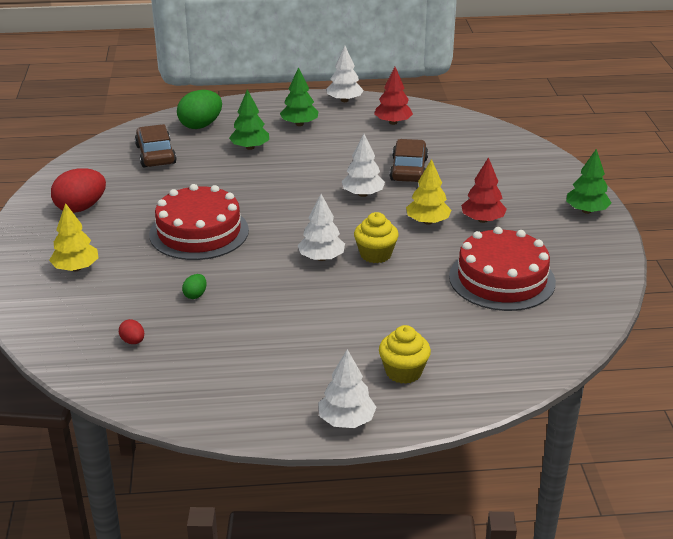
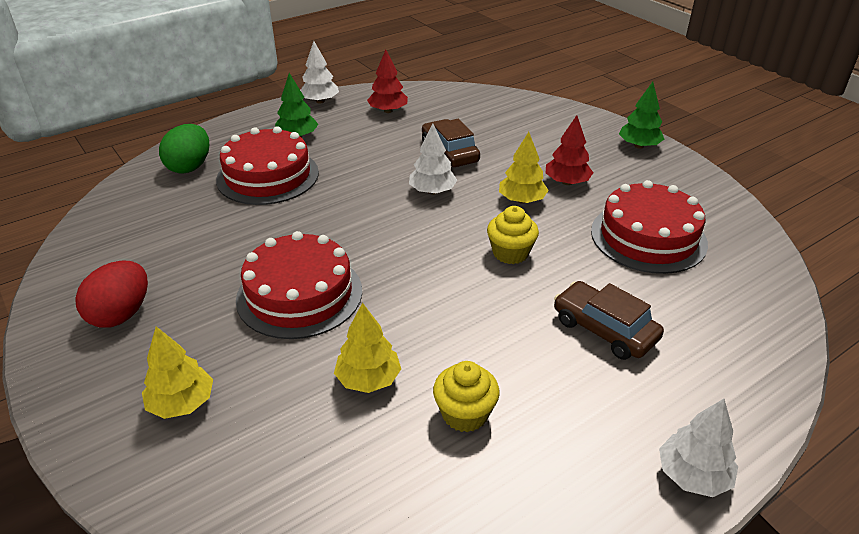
camera: 30 degrees left, 5 degrees up
(133, 341) = (349, 482): red egg -> none
(155, 155) = (164, 216): brown car -> brown car (604, 329)
(195, 295) = (368, 379): green egg -> yellow tree
(250, 147) = (268, 176): green tree -> red cake
(321, 258) = (462, 277): white tree -> none
(403, 372) = (678, 382): yellow cupcake -> yellow cupcake (465, 414)

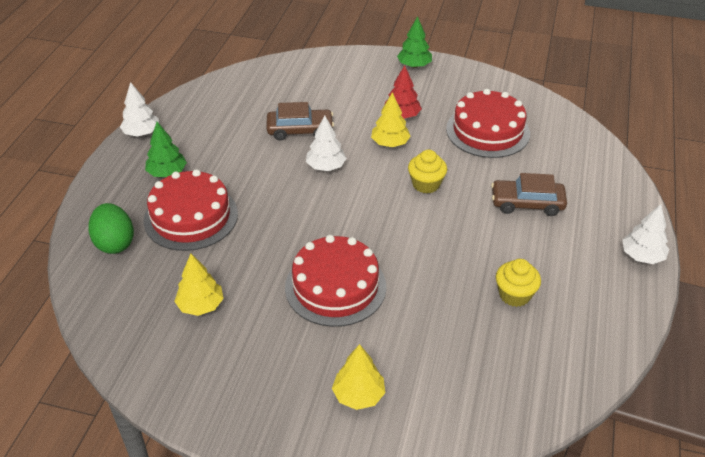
camera: 40 degrees left, 5 degrees up
(121, 314) = (234, 374): red egg -> none
(368, 379) = (444, 310): yellow tree -> yellow tree (201, 305)
(388, 111) = (209, 116): red tree -> none
(449, 153) = (300, 130): brown car -> brown car turned 150 degrees clockwise

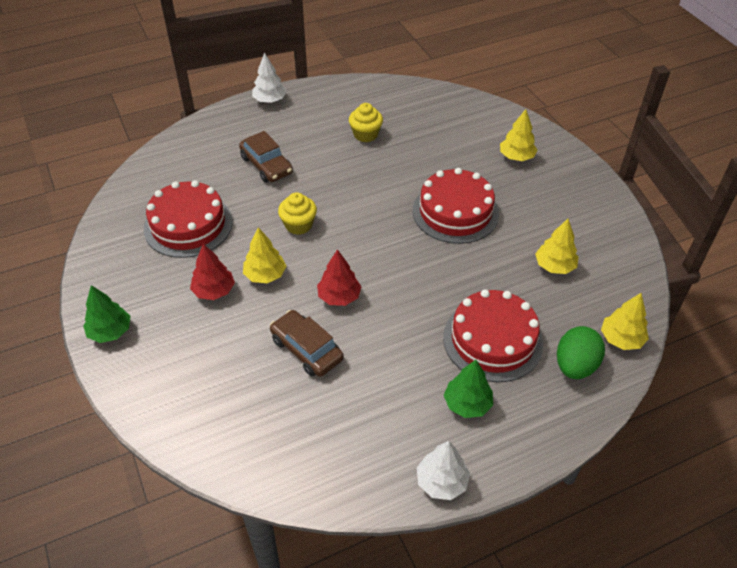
camera: 130 degrees left, 5 degrees up
(93, 287) = (621, 339): none -> yellow tree
(326, 166) = (339, 297): white tree -> red tree

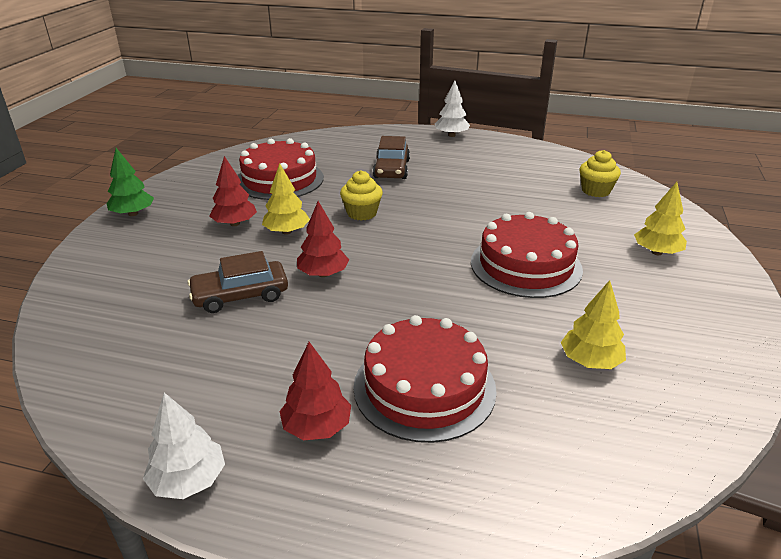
camera: 40 degrees right, 15 degrees down
(306, 349) = (240, 295): brown car -> brown car turned 105 degrees counterclockwise
(365, 134) = (507, 181): yellow cupcake -> yellow cupcake (595, 191)
(467, 404) = (317, 427): green tree -> red tree
(575, 366) = (494, 472): green egg -> none
(621, 339) = (598, 484): yellow tree -> none

